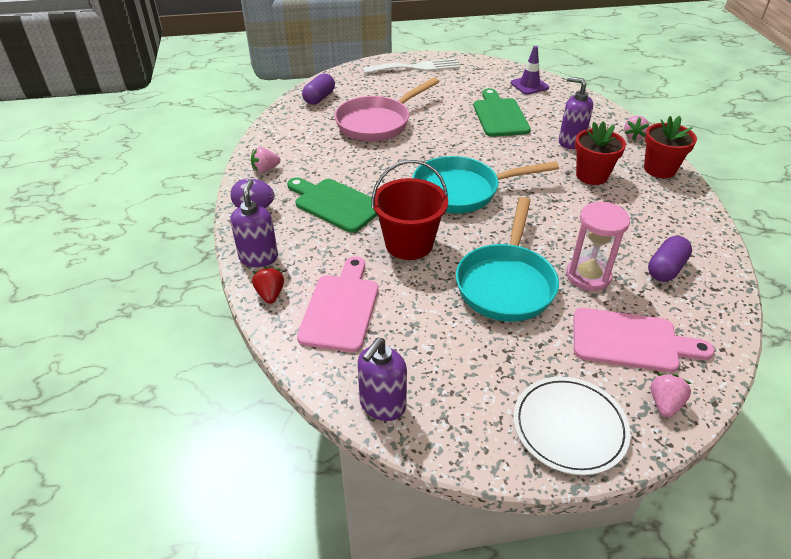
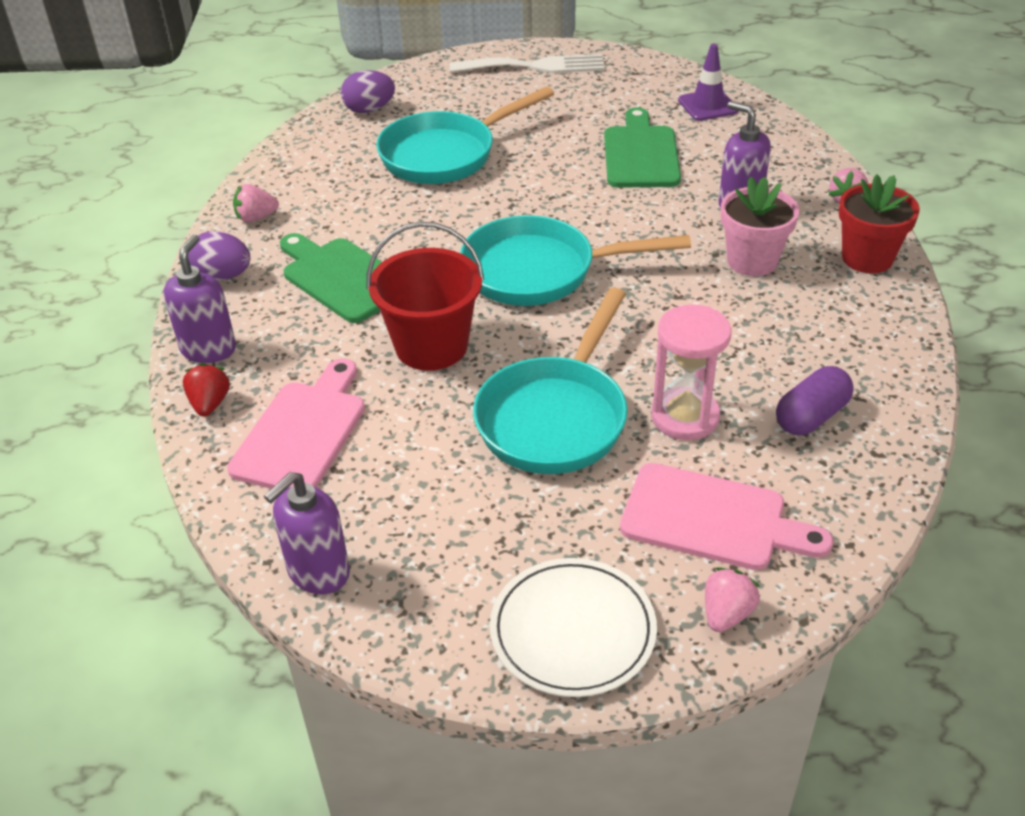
camera: 10 degrees right, 0 degrees up
(319, 98) = (369, 110): purple capsule -> purple egg
(377, 123) = (445, 155): pink pan -> turquoise pan
(591, 175) = (752, 261): red flower pot -> pink flower pot

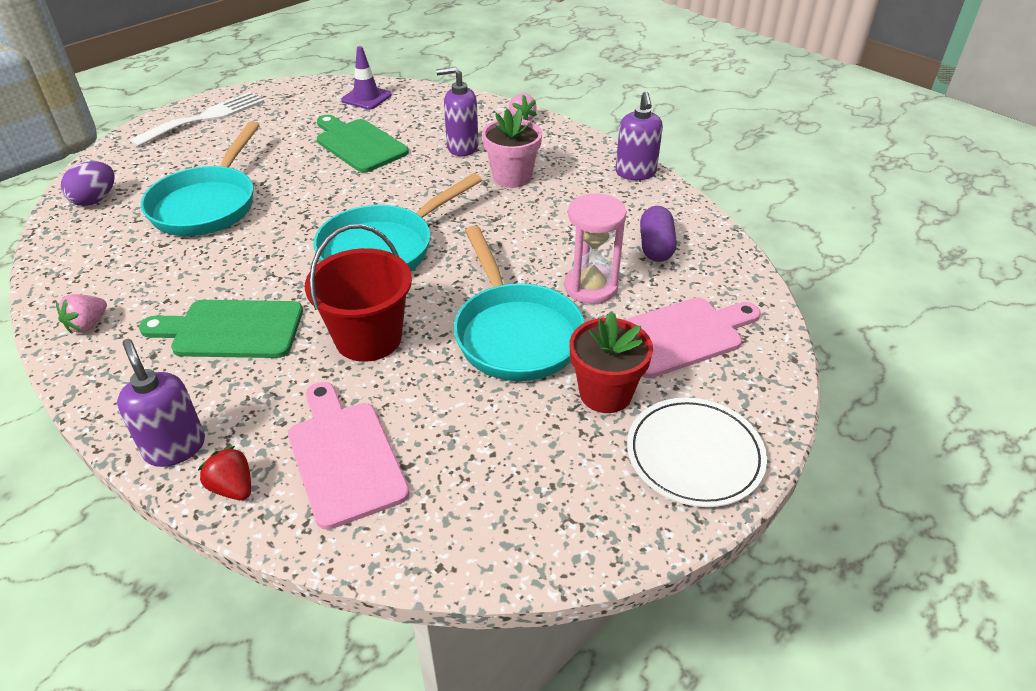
camera: 45 degrees left, 0 degrees up
(223, 276) = (114, 384): purple egg -> none
(318, 572) = (488, 545): purple soap dispenser -> purple soap dispenser (635, 173)
(726, 614) = (756, 383): pink strawberry -> none
(867, 258) = (573, 146): red flower pot -> red flower pot (605, 393)

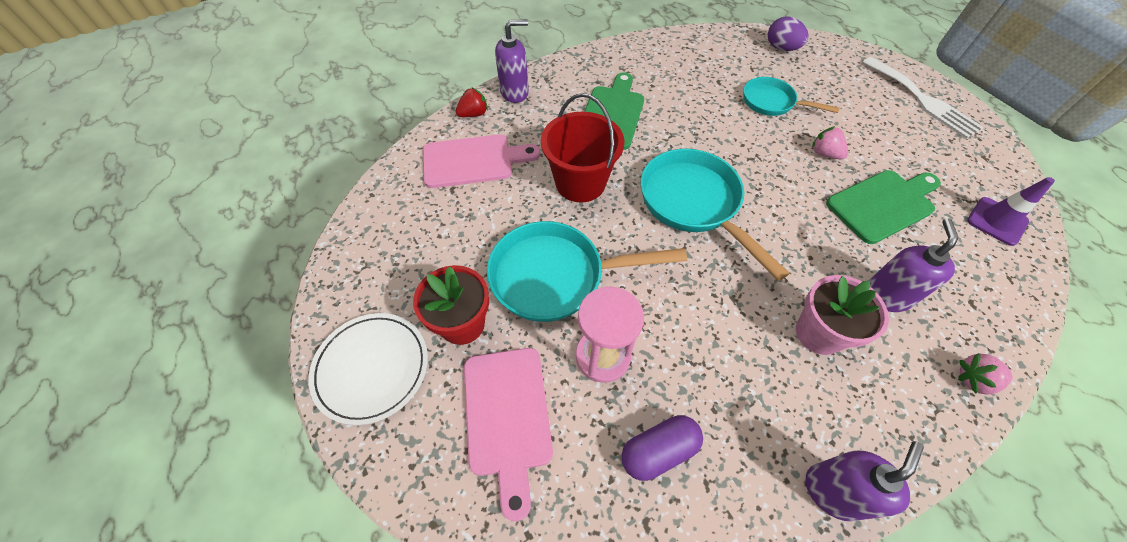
camera: 105 degrees right, 15 degrees up
(88, 325) = (635, 55): pink strawberry -> pink strawberry (824, 153)
(208, 204) = (772, 102): turquoise pan -> turquoise pan, size x0.60
(635, 173) = (832, 491): purple soap dispenser -> purple soap dispenser turned 120 degrees clockwise
(656, 247) = (658, 451): purple capsule -> purple capsule turned 45 degrees counterclockwise

